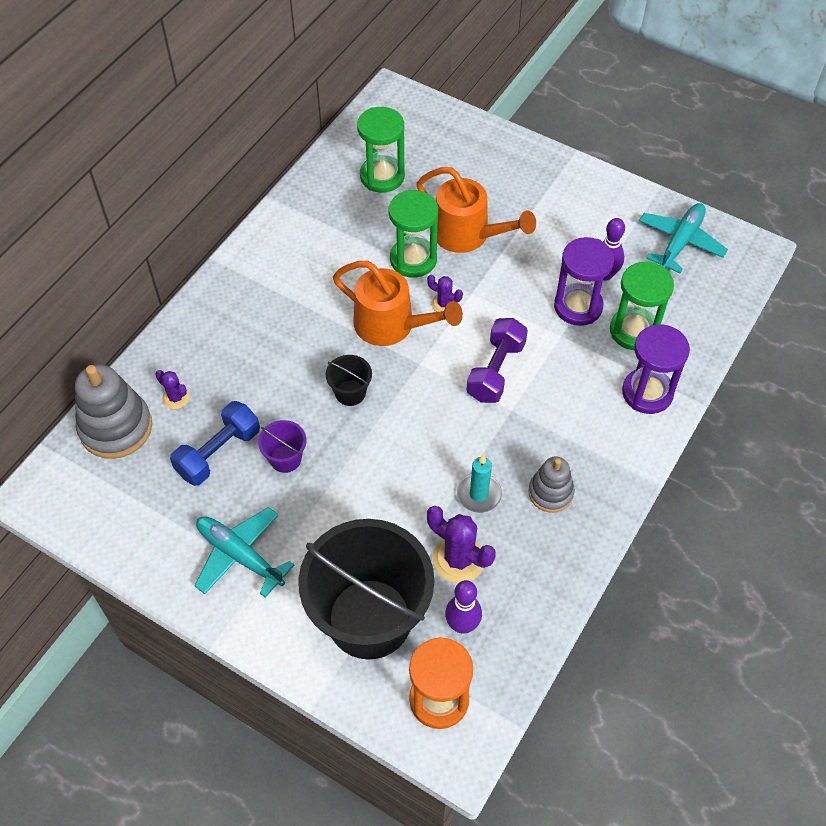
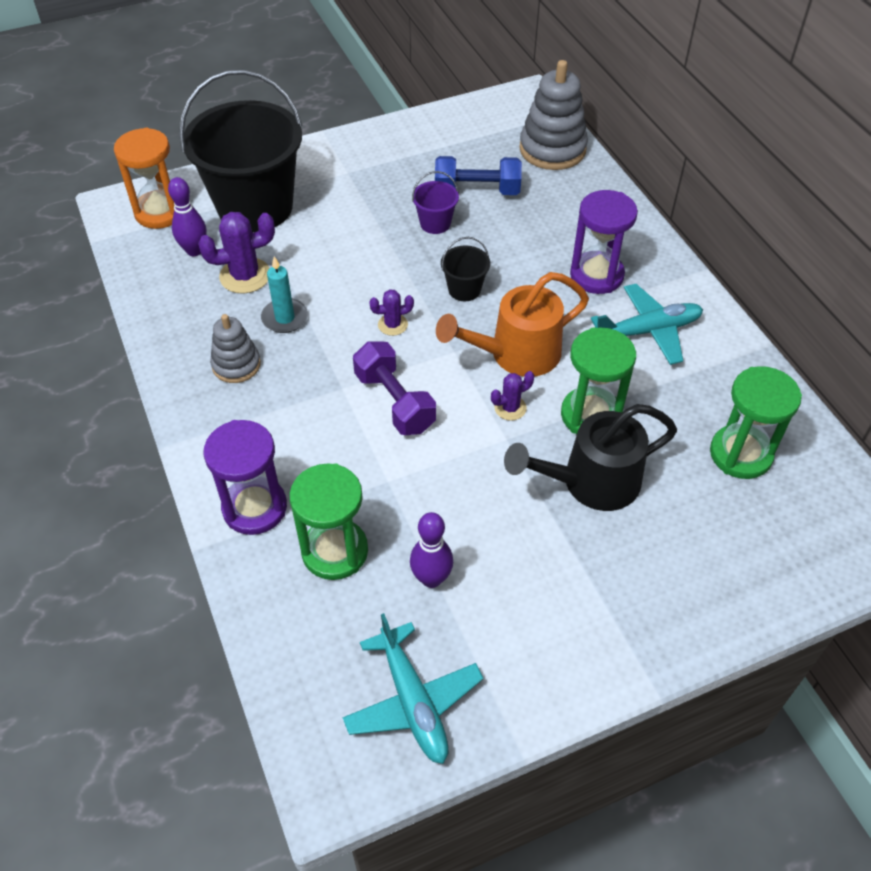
camera: 125 degrees right, 5 degrees down
(176, 398) = (554, 189): purple cactus -> purple cactus (392, 325)
(218, 453) = (477, 191): blue dumbbell -> blue dumbbell turned 75 degrees counterclockwise
(240, 555) = (375, 167): turquoise plane -> turquoise plane (648, 331)
(468, 235) = (590, 483): orange watering can -> black watering can
(578, 306) = (410, 521): purple hourglass -> purple hourglass (596, 275)

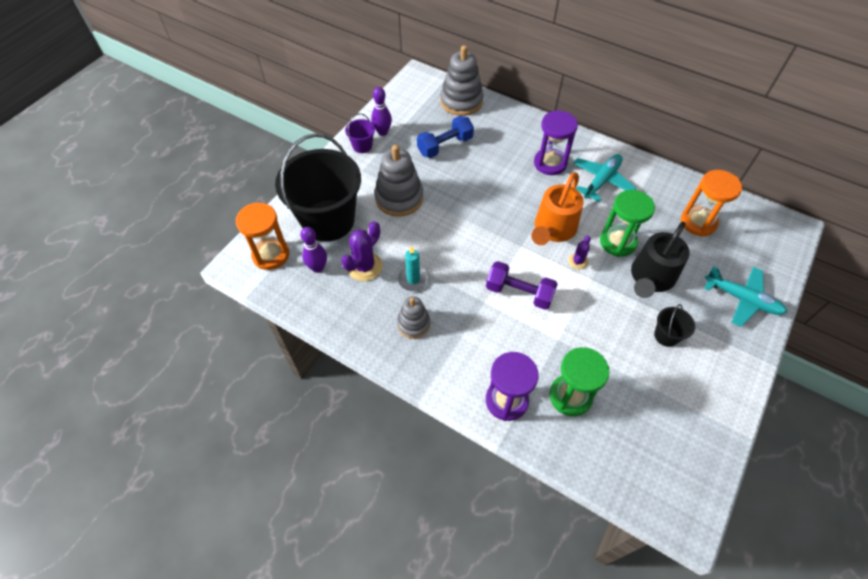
camera: 35 degrees left, 5 degrees up
(359, 223) = (399, 198): none -> grey stacking toy
(392, 325) = (475, 249): purple cactus -> none
(413, 702) = (682, 448): turquoise plane -> turquoise plane (742, 299)
(431, 578) = (629, 378): purple bowling pin -> purple bowling pin (382, 132)
(435, 223) = (441, 176): purple bucket -> purple bucket (362, 146)
(464, 289) = (493, 207): black bucket -> black bucket (666, 336)
(740, 454) = (698, 222): green hourglass -> orange hourglass

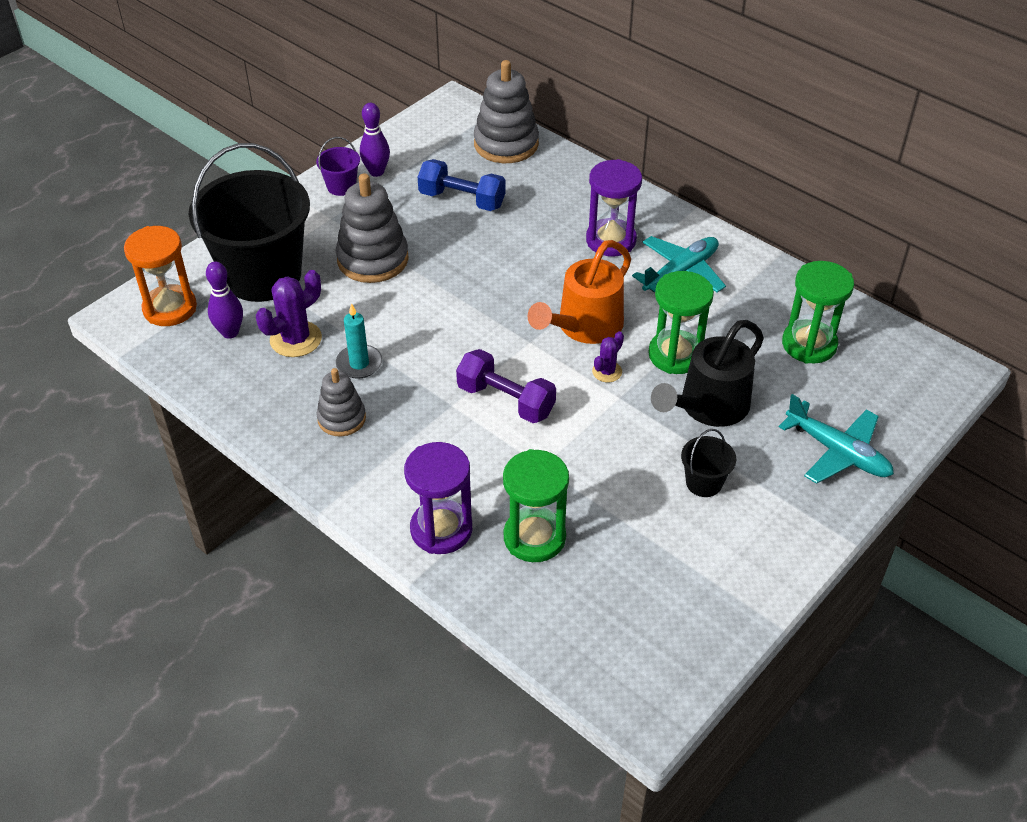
camera: 10 degrees right, 10 degrees down
(445, 146) = (462, 200): blue dumbbell -> blue dumbbell turned 45 degrees clockwise
(698, 222) = (809, 344): orange hourglass -> green hourglass

